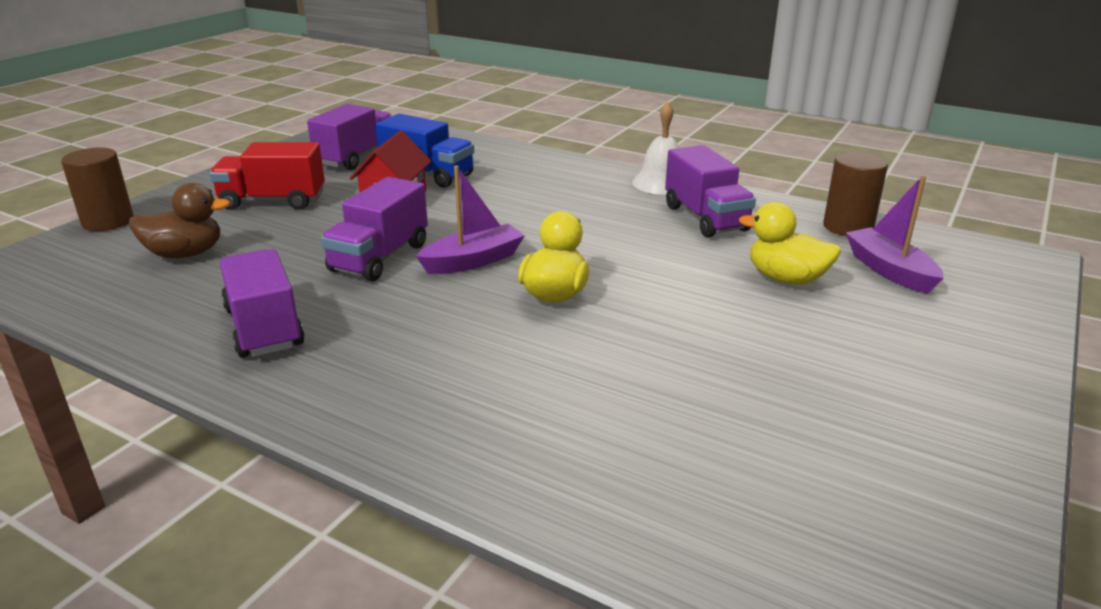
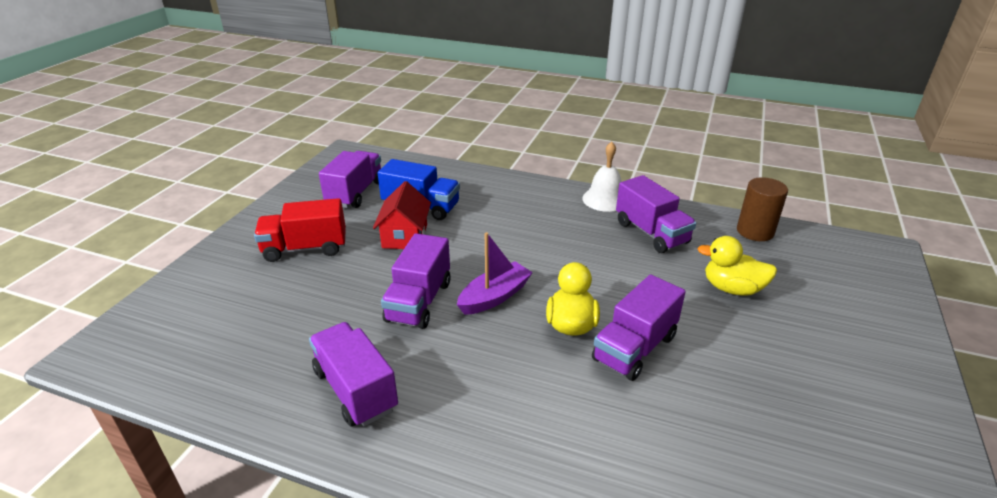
camera: 10 degrees left, 5 degrees up
(108, 221) = (171, 286): brown cylinder -> none
(185, 254) = (255, 315): brown duck -> none
(625, 323) = (634, 348): none -> purple truck
(889, 270) = (800, 272): purple boat -> none

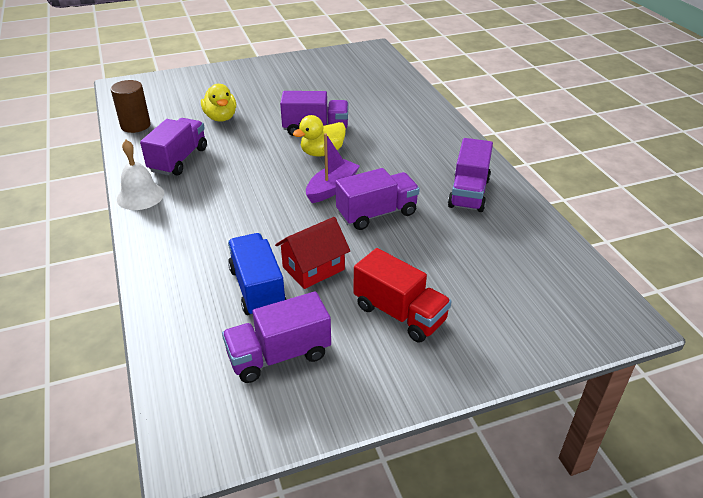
camera: 130 degrees left, 5 degrees up
(494, 297) = (332, 188): purple boat -> purple boat turned 120 degrees clockwise

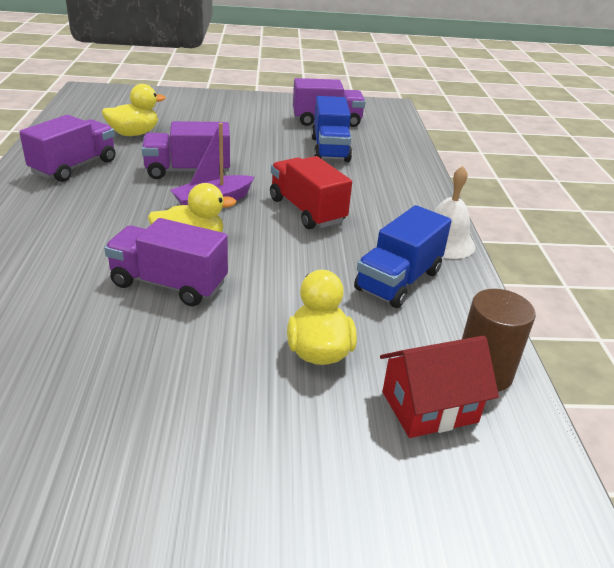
camera: 165 degrees left, 5 degrees down
(178, 160) = (398, 281): purple truck -> blue truck
(313, 268) = (278, 150): red house -> red house (429, 407)
(399, 313) = (231, 119): red truck -> red truck (307, 210)
(473, 250) = (134, 134): none -> yellow duck

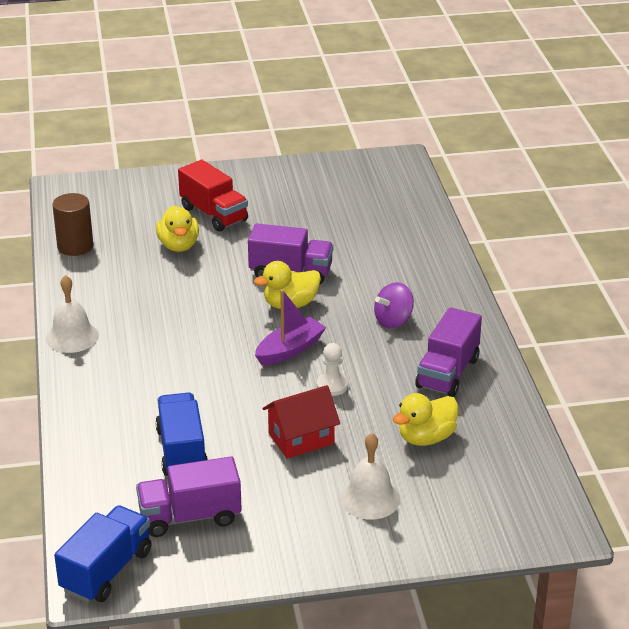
camera: 175 degrees right, 0 degrees up
(85, 213) = (393, 321): none -> purple spinning top
(188, 171) = (332, 386): purple truck -> white pawn
(200, 114) = (370, 498): none -> white bell
(307, 210) = (199, 353): red truck -> red truck (214, 214)
(398, 281) = (120, 297): blue truck -> blue truck (106, 571)
(429, 407) = (113, 227): red house -> red house (301, 438)

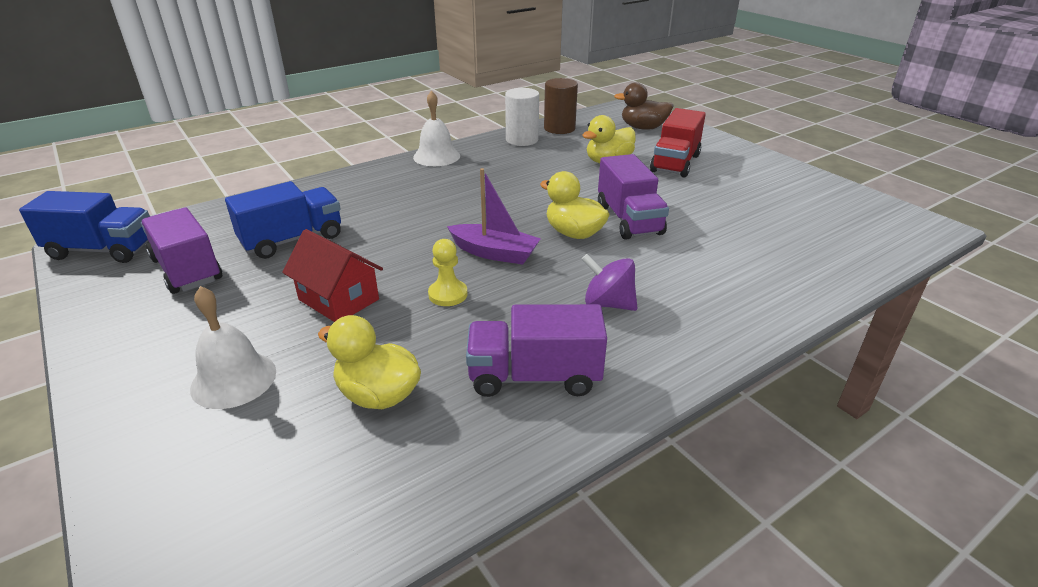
camera: 65 degrees right, 0 degrees up
(81, 276) = (522, 140): none -> white cylinder
(123, 201) = (643, 128): none -> brown duck
(332, 386) = (448, 294): white pawn -> yellow pawn

